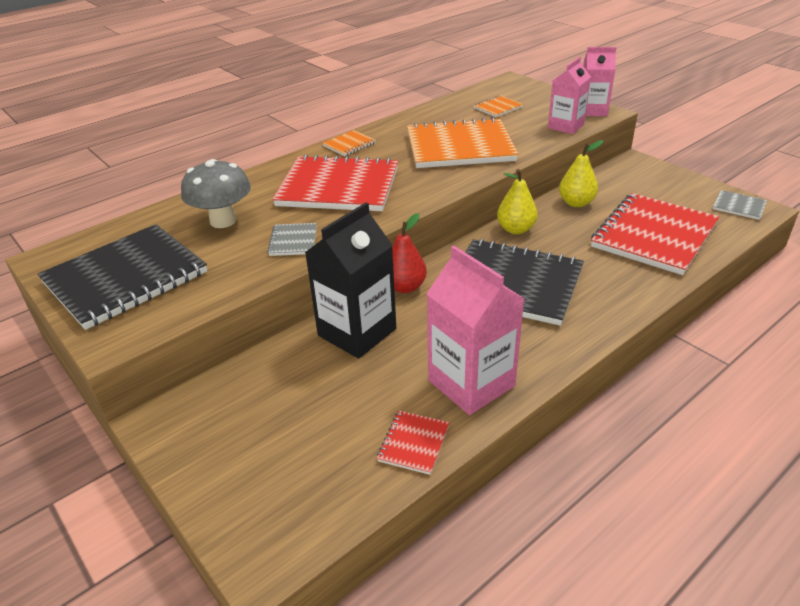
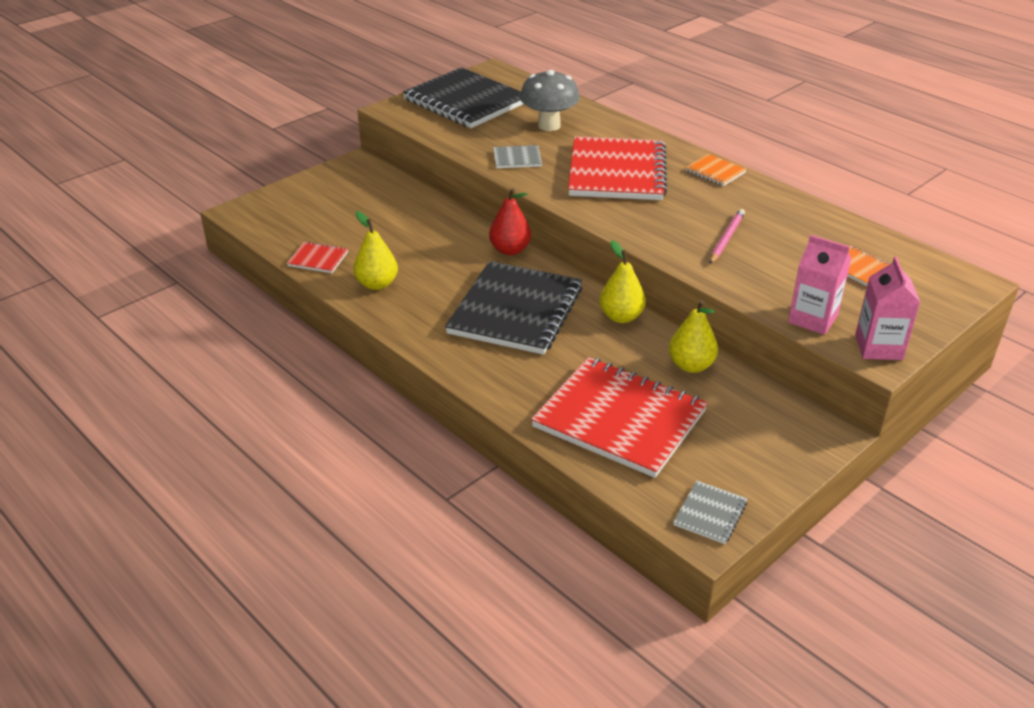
camera: 85 degrees right, 0 degrees up
(357, 332) = (445, 229): black carton -> none
(460, 147) = (726, 238): orange notebook -> pink pencil
(471, 383) = (377, 284): pink carton -> yellow pear

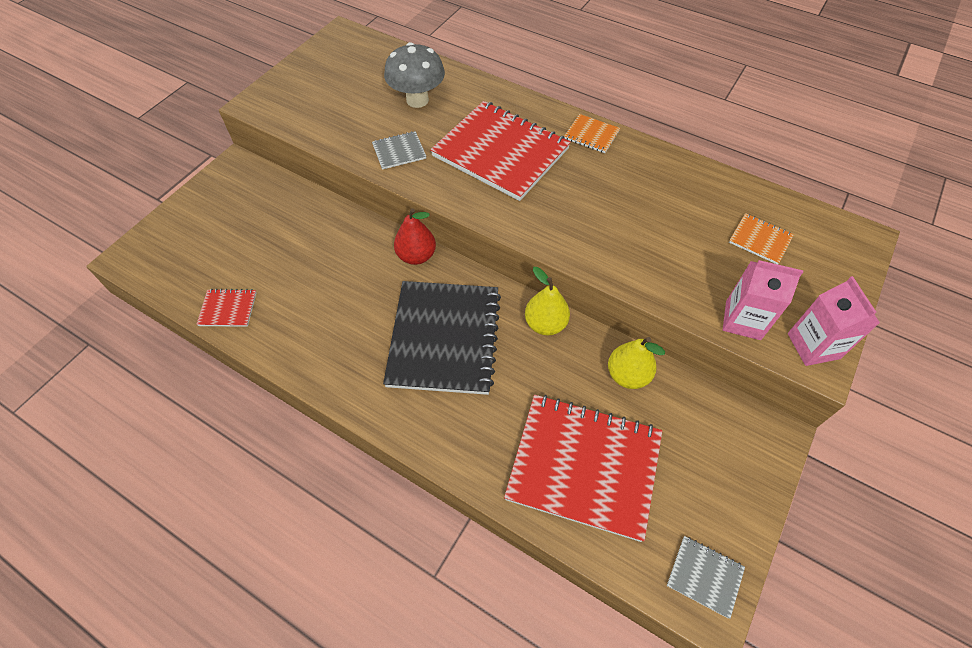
camera: 15 degrees left, 20 degrees up
(377, 284) = (297, 332): yellow pear -> none
(466, 101) = (326, 80): black notebook -> none
(616, 172) = (500, 152): red notebook -> red notebook turned 45 degrees counterclockwise
(710, 514) = (704, 576): grey notebook -> grey notebook turned 75 degrees counterclockwise
(726, 238) = (629, 225): pink pencil -> none

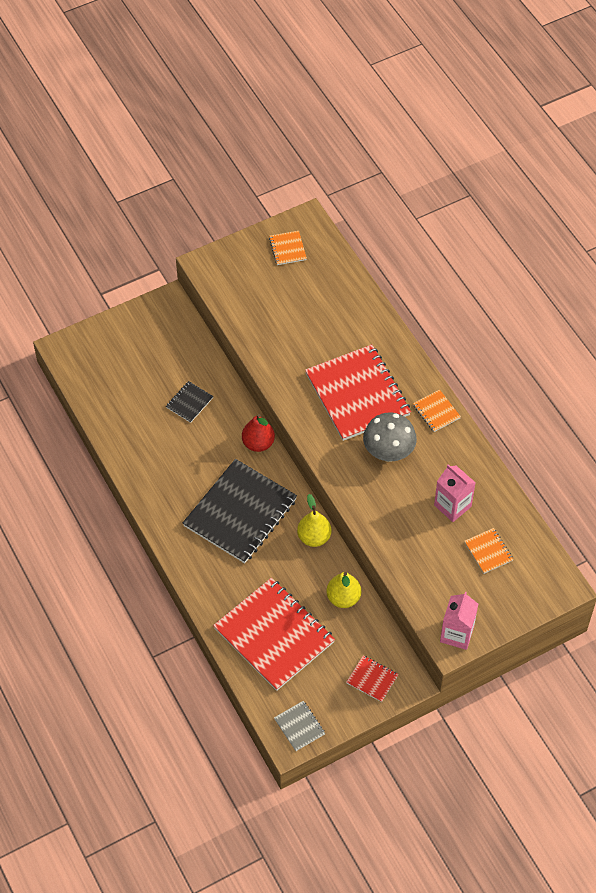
camera: 30 degrees right, 0 degrees up
(228, 309) = (111, 421): red notebook -> red notebook (372, 679)
(313, 249) = (189, 403): none -> black notebook
(337, 61) = (287, 249): none -> orange notebook
(399, 151) = (284, 358): grey notebook -> none
(417, 100) = (326, 317): grey mushroom -> grey mushroom (388, 453)
(743, 320) = (426, 596): pink carton -> pink carton (452, 506)

